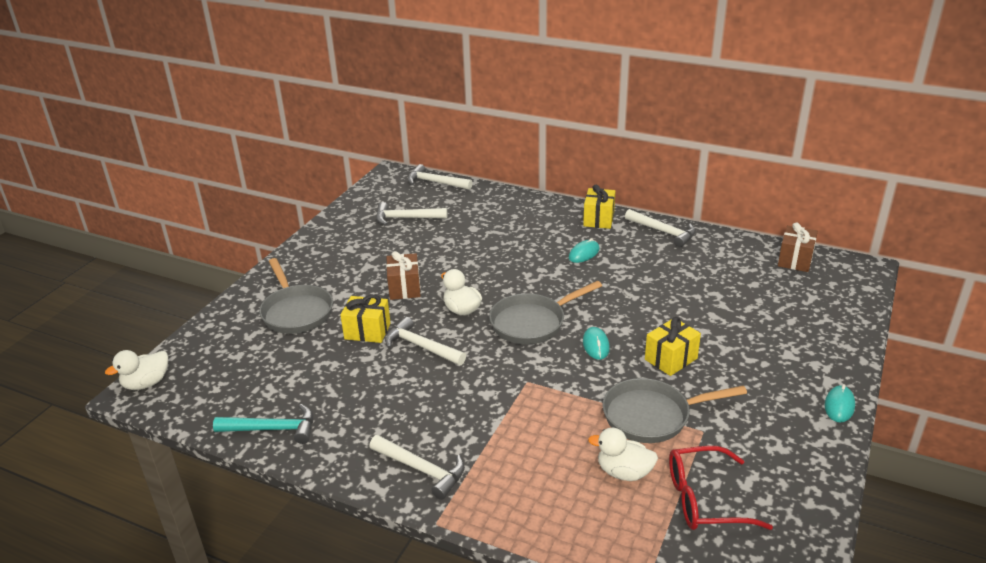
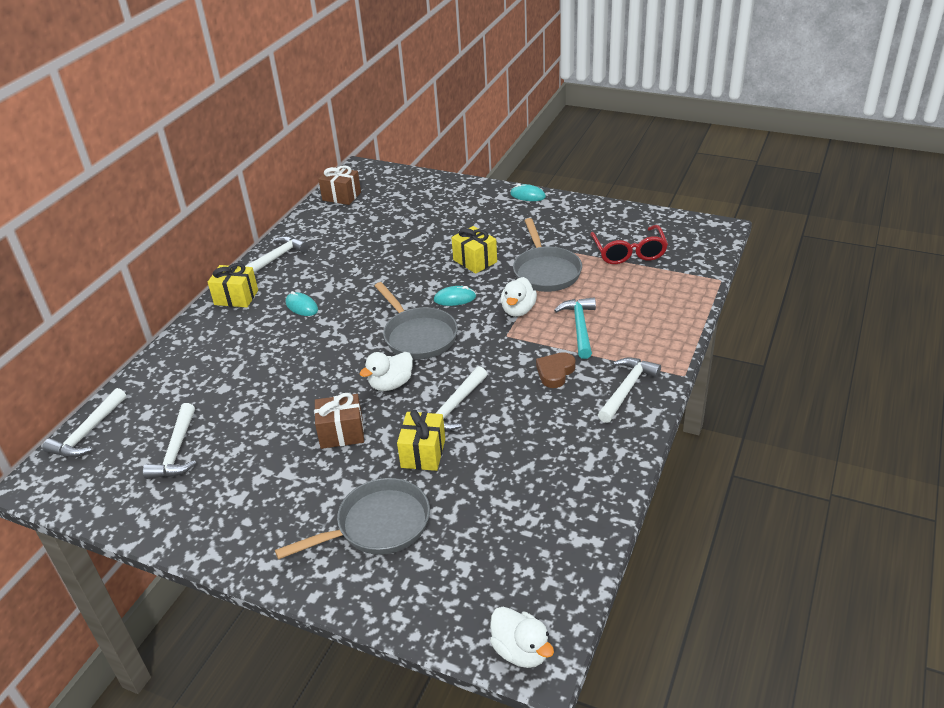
camera: 90 degrees left, 5 degrees up
(272, 429) = (589, 503): turquoise hammer -> turquoise hammer (579, 327)
(460, 415) = (555, 372): none -> brown heart
(624, 472) = (609, 285): white duck -> white duck (518, 310)

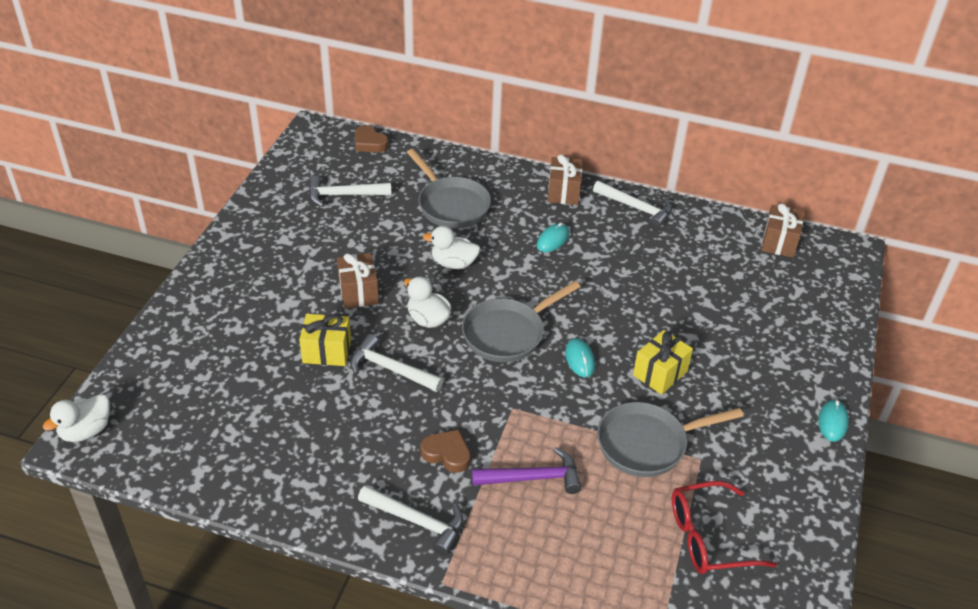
camera: 80 degrees right, 5 degrees up
(88, 432) = (369, 143): white hammer -> brown heart
(236, 297) = (563, 192): yellow gift -> brown gift
(378, 525) = (240, 328): grey pan -> grey pan (451, 205)
(518, 310) = (562, 418): white duck -> white duck (453, 263)
(579, 327) = (532, 478): turquoise hammer -> purple hammer

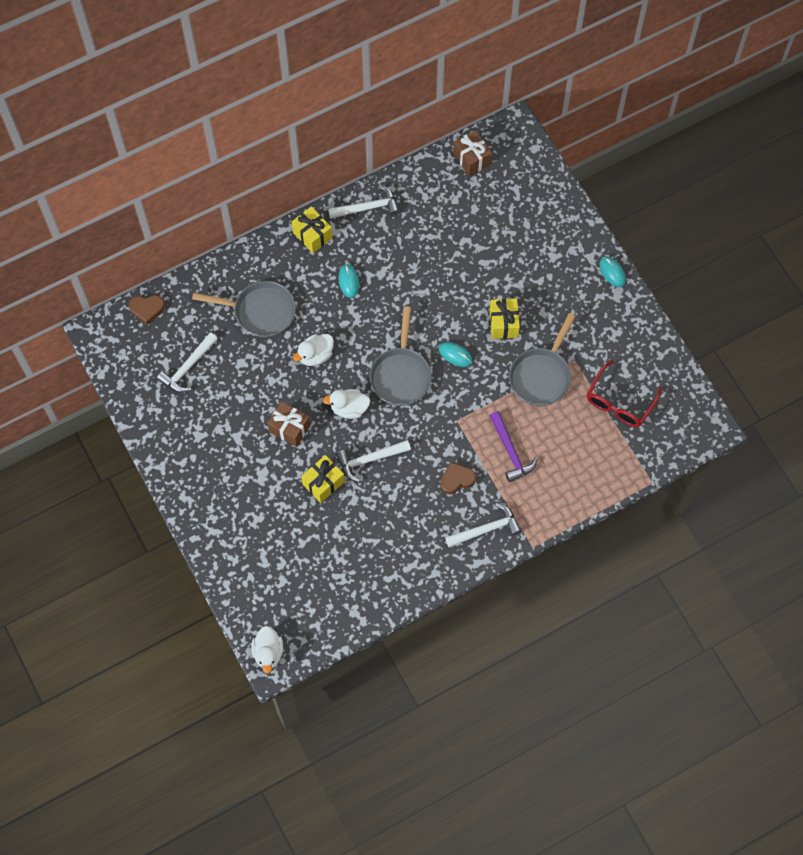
camera: 45 degrees left, 25 degrees up
(532, 478) = (510, 451): purple hammer -> purple hammer turned 120 degrees clockwise
(563, 192) = (312, 235): brown gift -> yellow gift

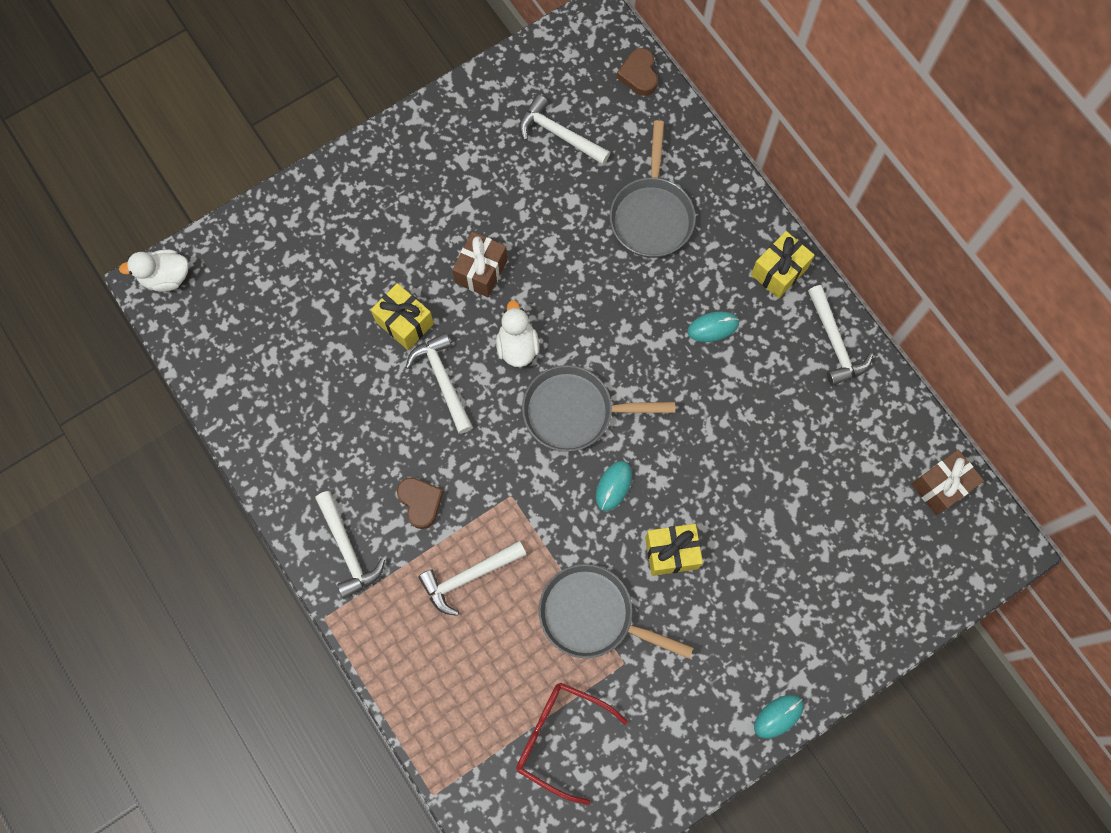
camera: 85 degrees right, 5 degrees up
(315, 355) = (593, 294): white duck -> none
(510, 451) = (469, 577): purple hammer -> white hammer

